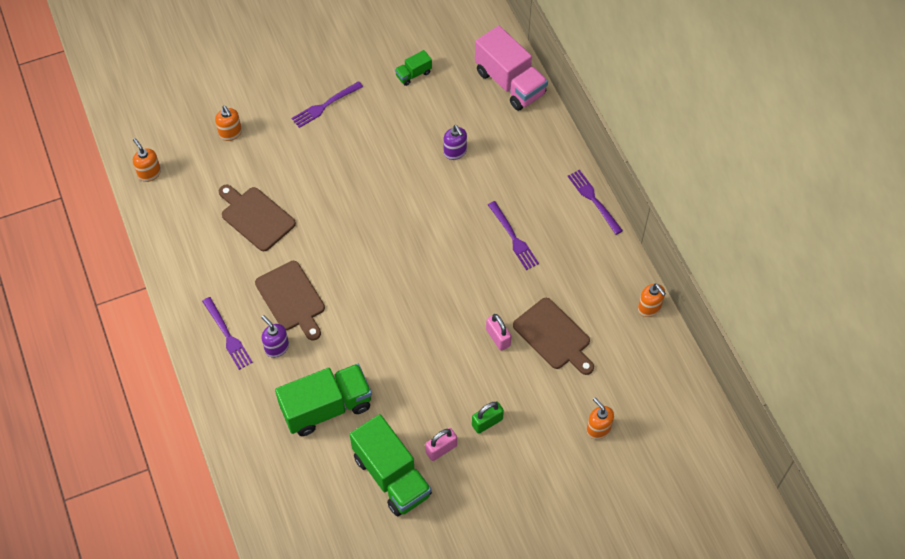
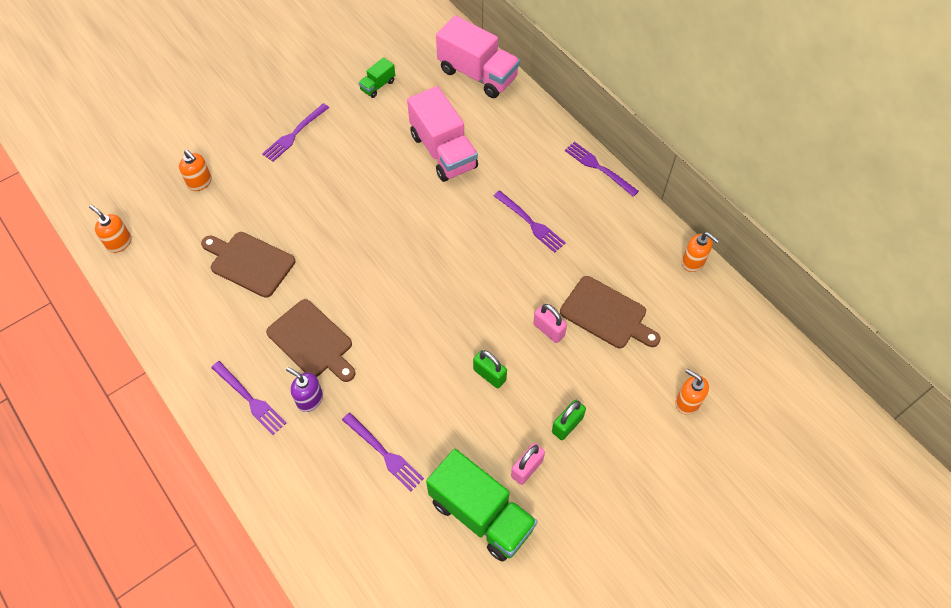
camera: 15 degrees left, 0 degrees up
(326, 407) = (384, 453): green truck -> purple fork
(434, 364) = (489, 375): none -> green padlock
(455, 152) = (443, 151): purple soap dispenser -> pink truck

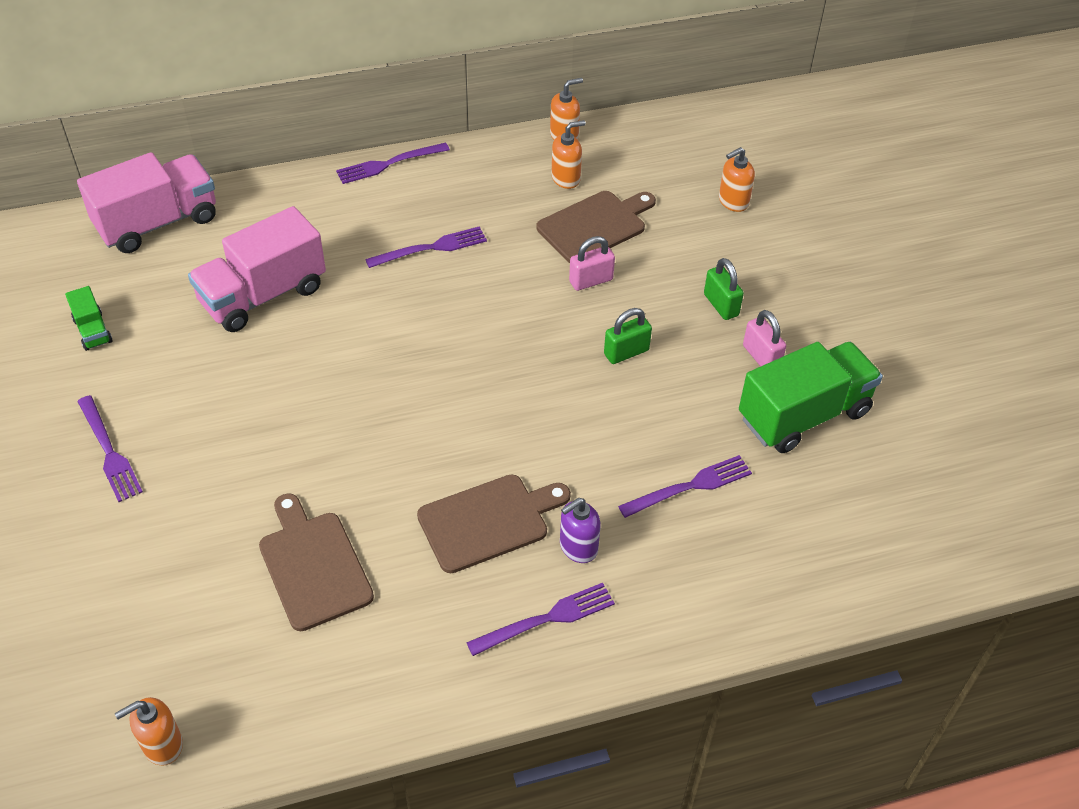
camera: 70 degrees left, 10 degrees down
(200, 182) = (116, 599): orange soap dispenser -> orange soap dispenser (566, 178)
(250, 263) = (313, 566): brown cutting board -> brown cutting board turned 105 degrees clockwise
(443, 151) = (263, 295): pink truck -> pink truck turned 150 degrees clockwise

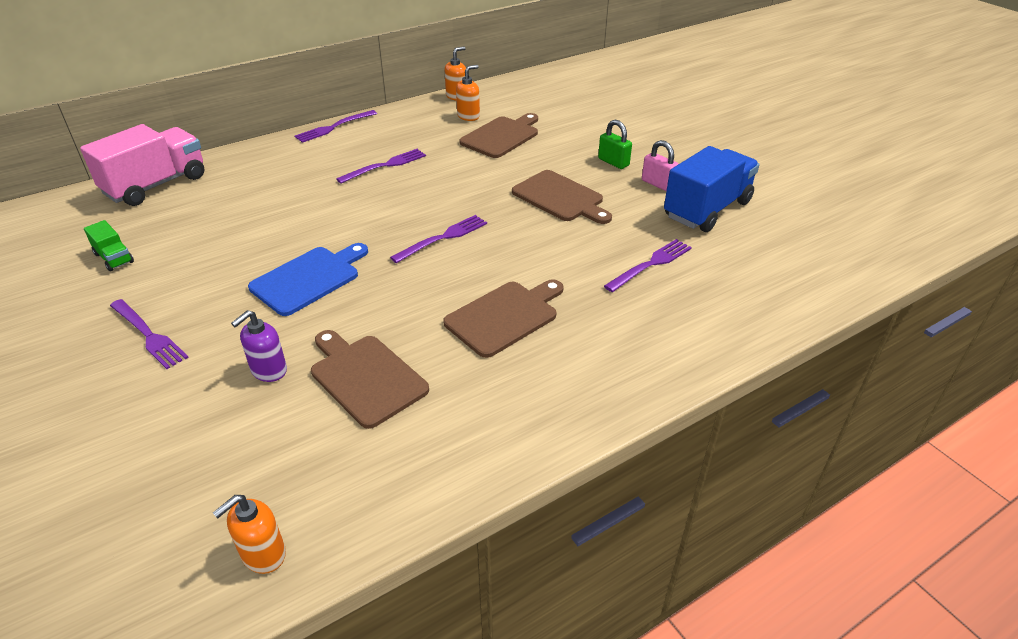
camera: 15 degrees left, 10 degrees down
(263, 295) = (259, 212): pink truck -> none
(291, 412) = (308, 279): none -> blue cutting board
(547, 618) = (585, 370): purple fork -> purple fork (443, 237)
(578, 547) = (585, 318): purple soap dispenser -> purple soap dispenser (268, 370)
(591, 281) = (513, 164): pink padlock -> none
(626, 352) = (560, 198): green padlock -> brown cutting board
(733, 201) = (591, 111): orange soap dispenser -> none
(803, 415) = (707, 209): green truck -> blue truck

